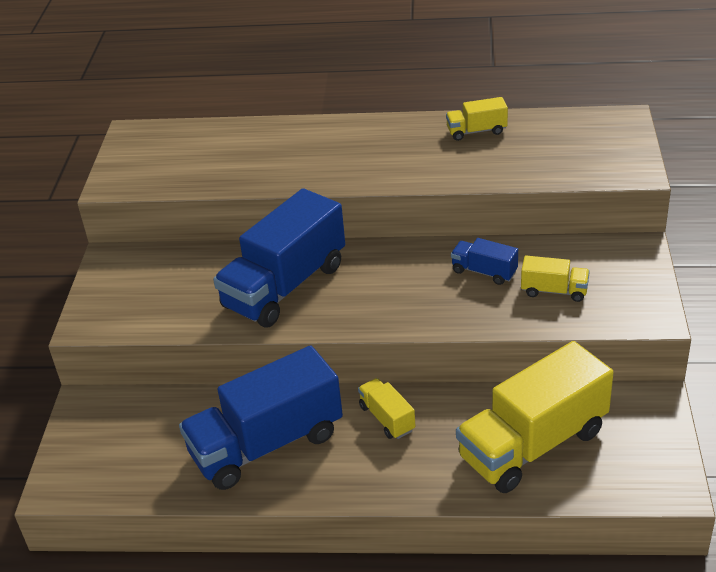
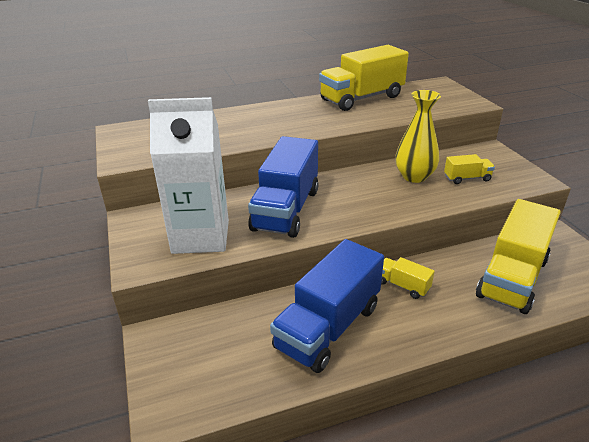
camera: 25 degrees left, 5 degrees down
(168, 301) = (201, 237): none -> white carton
(476, 131) = (362, 98): yellow truck -> yellow truck, size x2.21
(484, 272) = (414, 176): blue truck -> yellow vase

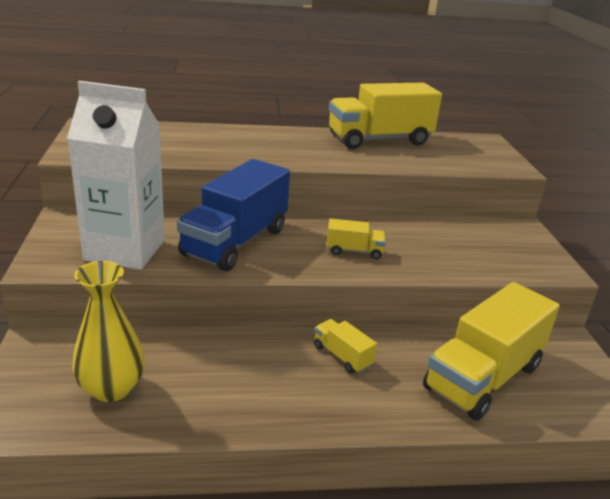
camera: 10 degrees right, 5 degrees down
(328, 327) = (229, 380): blue truck -> none
(414, 176) = (407, 237): yellow vase -> yellow vase (111, 388)
(467, 178) = (471, 251): yellow truck -> yellow truck (354, 251)

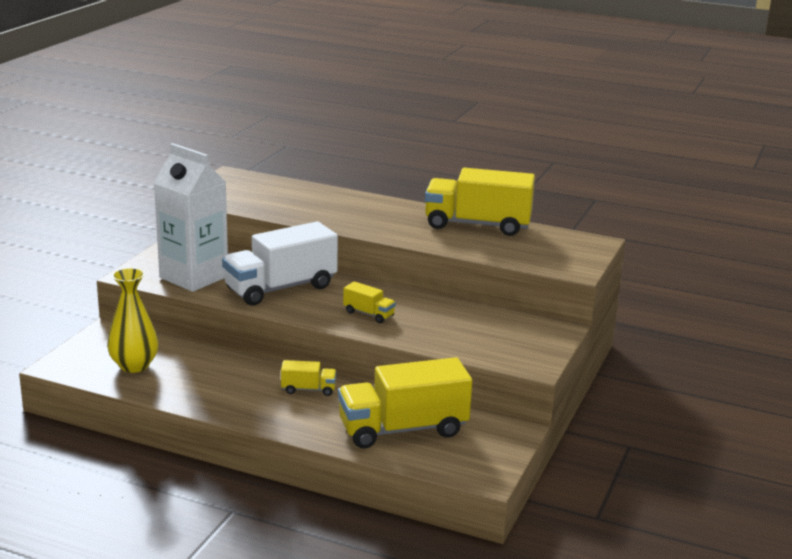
camera: 30 degrees right, 5 degrees down
(235, 242) = (280, 288): blue truck -> white truck
(342, 356) = (308, 389): yellow truck -> yellow truck turned 105 degrees clockwise

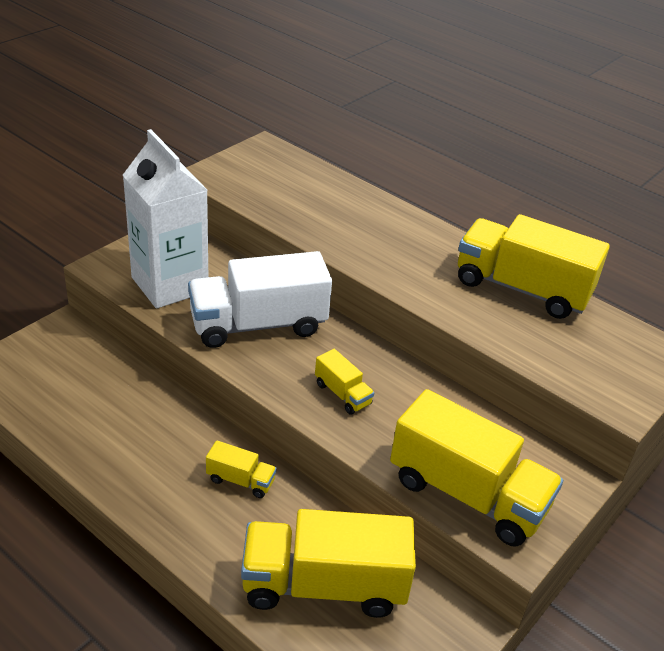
camera: 15 degrees right, 15 degrees up
(134, 365) = (65, 390): yellow vase -> none
(487, 348) = (467, 494): none -> yellow truck

